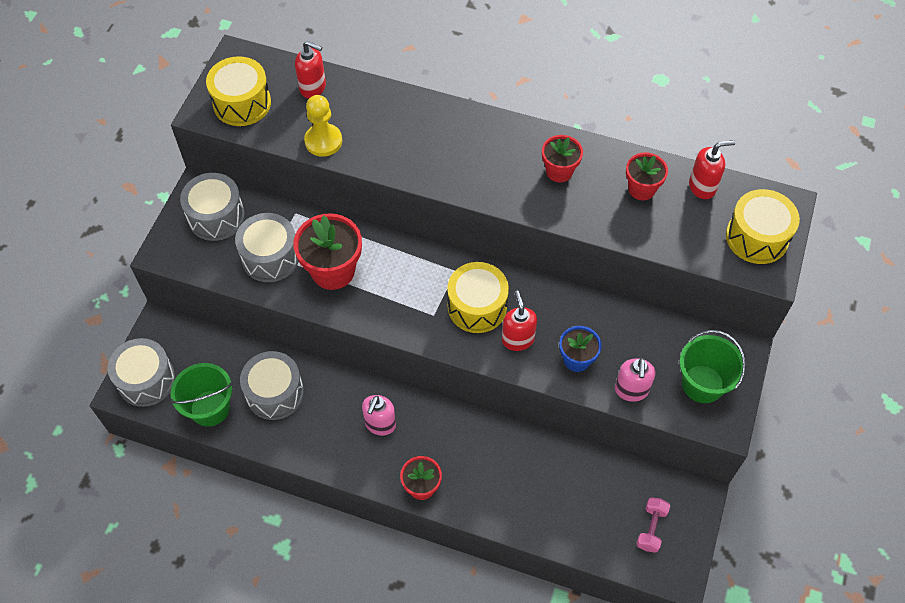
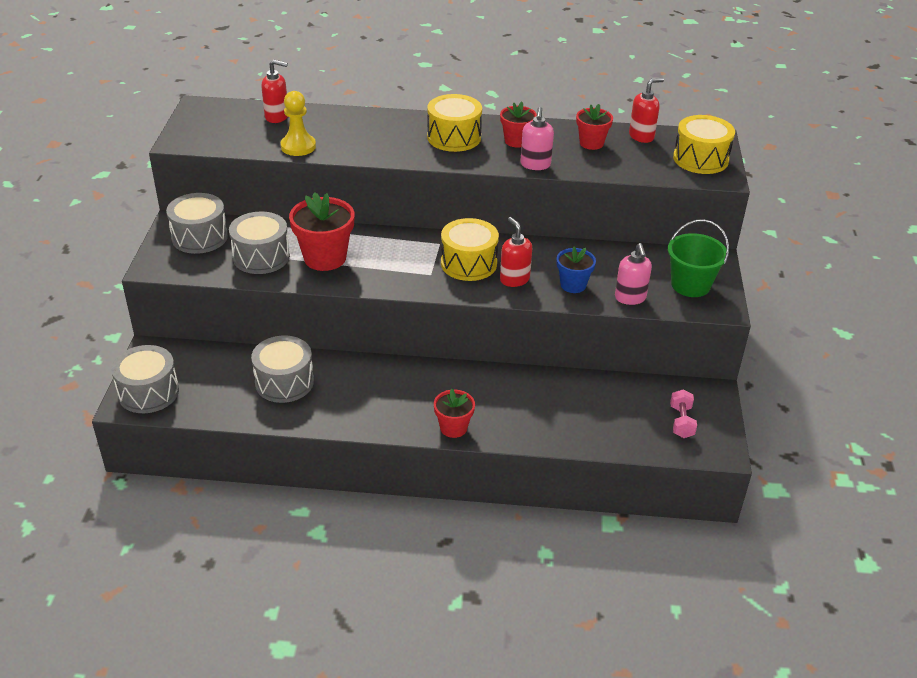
camera: 15 degrees left, 20 degrees down
(210, 408) = (221, 403): green bucket -> none
(242, 103) = (213, 132): yellow drum -> yellow drum (454, 137)
(380, 424) = (397, 389): pink soap dispenser -> pink soap dispenser (535, 165)

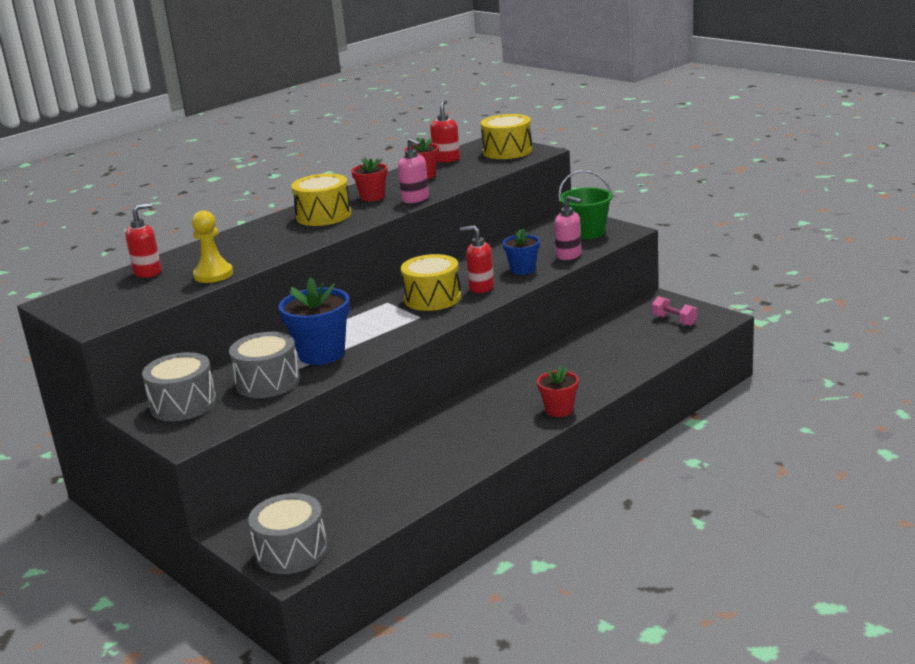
camera: 45 degrees left, 15 degrees down
(284, 382) = (389, 471): grey drum -> none
(325, 258) = (321, 354): red flower pot -> blue flower pot

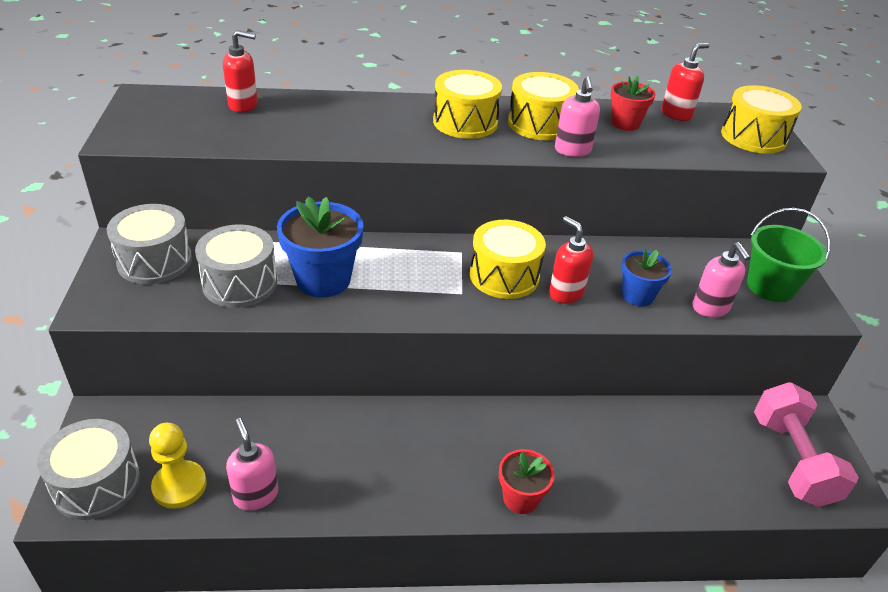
camera: 35 degrees right, 15 degrees up
(213, 275) = (276, 139): yellow pawn -> yellow pawn (179, 486)
(372, 197) = (539, 124): red flower pot -> yellow drum
(405, 495) = (255, 495): none -> pink soap dispenser
(674, 321) = (792, 460): pink dumbbell -> pink dumbbell, size x1.90

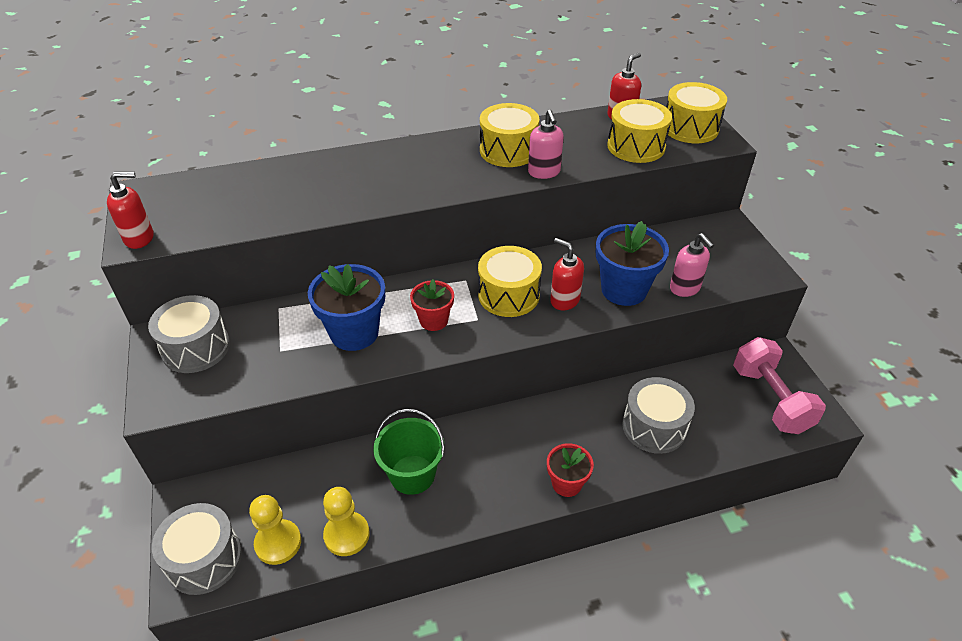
camera: 10 degrees left, 5 degrees up
(240, 283) = (281, 352): grey drum -> grey drum (654, 427)
(243, 105) = (237, 183): red soap dispenser -> red soap dispenser (140, 238)
(255, 495) = (346, 535): pink soap dispenser -> yellow pawn
(465, 122) = (443, 161): yellow drum -> yellow drum (636, 146)
(625, 123) = (581, 135): red flower pot -> red flower pot (433, 320)
(637, 296) = (624, 290): blue flower pot -> blue flower pot, size x1.67
(770, 286) = (728, 258): green bucket -> green bucket (412, 474)

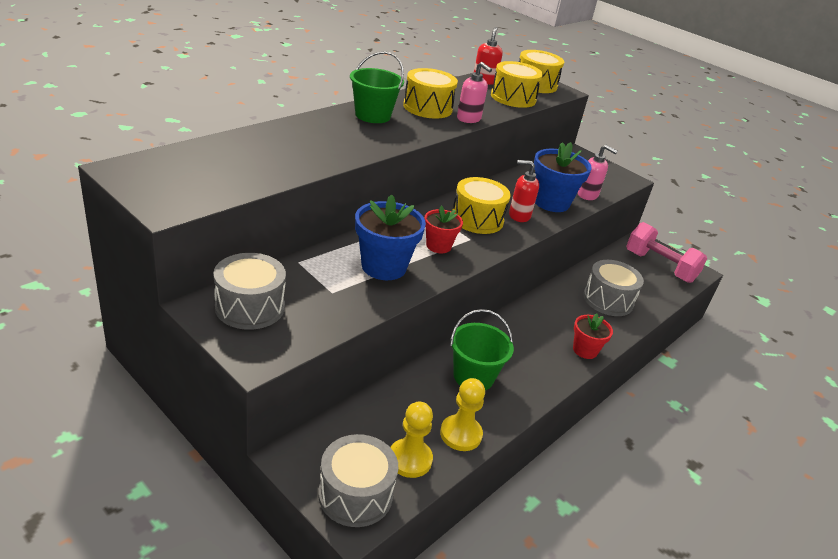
camera: 35 degrees left, 10 degrees down
(140, 238) = (169, 205): red soap dispenser -> none
(433, 155) = (373, 115): none -> green bucket

